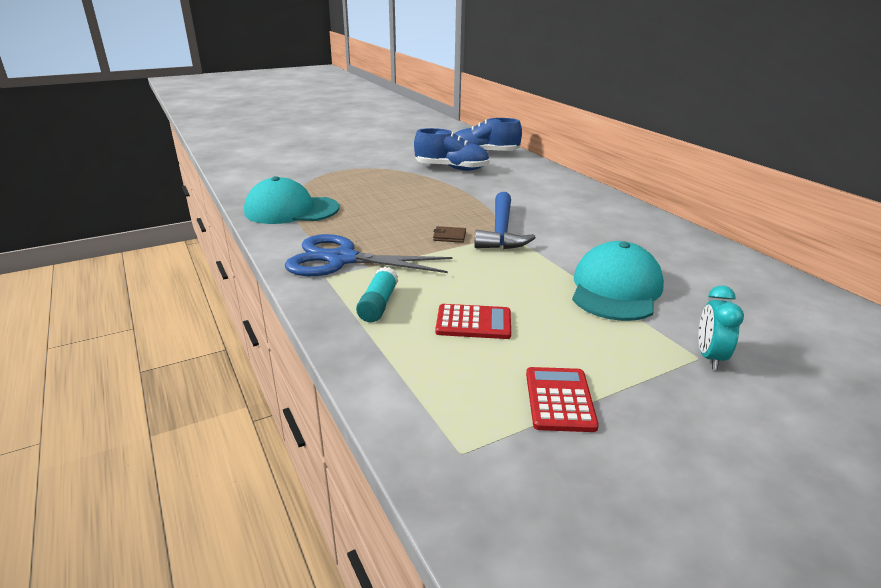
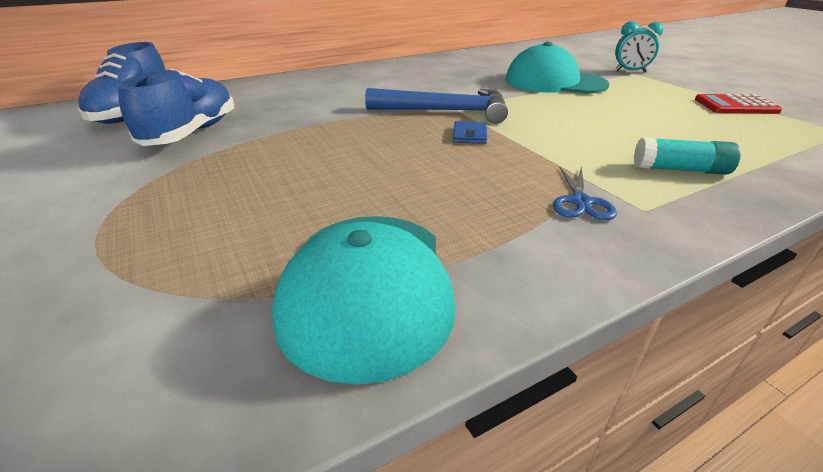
camera: 90 degrees left, 5 degrees up
(342, 259) = (581, 202): blue scissors -> blue scissors, size x0.43
(449, 236) = (469, 135): brown wallet -> blue wallet
(473, 323) = (664, 127): red calculator -> none

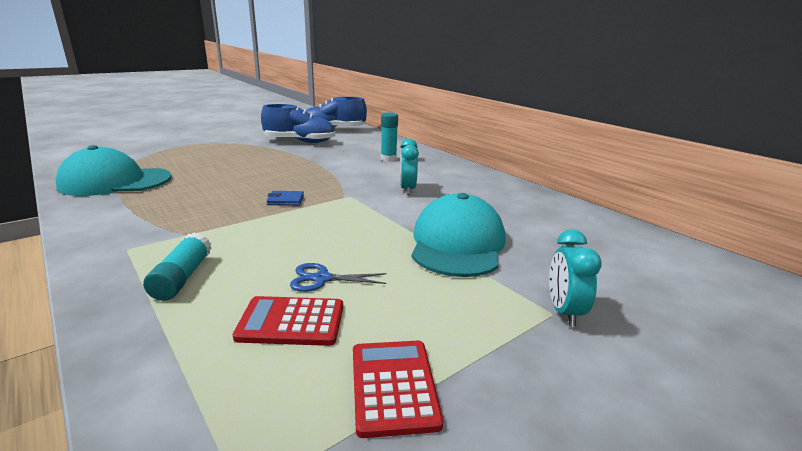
camera: 80 degrees right, 10 degrees down
(326, 89) = (388, 159): none -> turquoise glue stick
(436, 88) = (407, 189): none -> turquoise clock
(445, 111) = (341, 193): blue hammer -> none
(581, 202) = (154, 229): blue scissors -> blue scissors (322, 279)
(704, 127) = (291, 322): none -> red calculator

